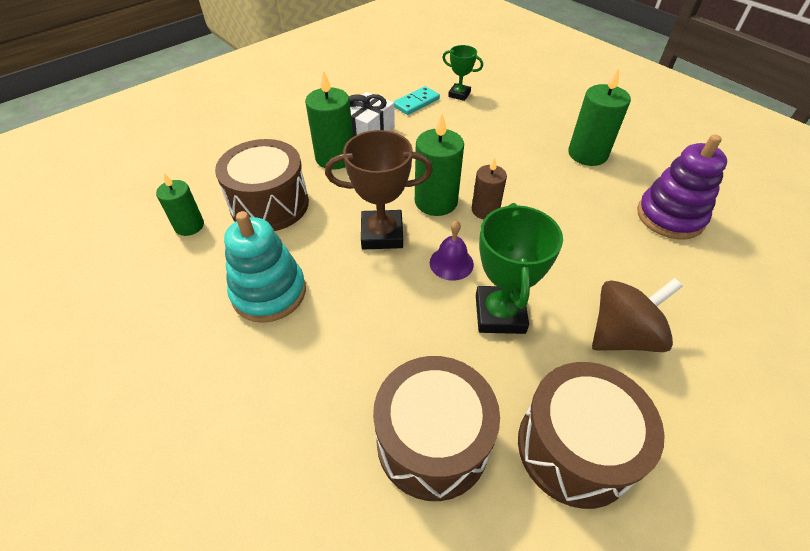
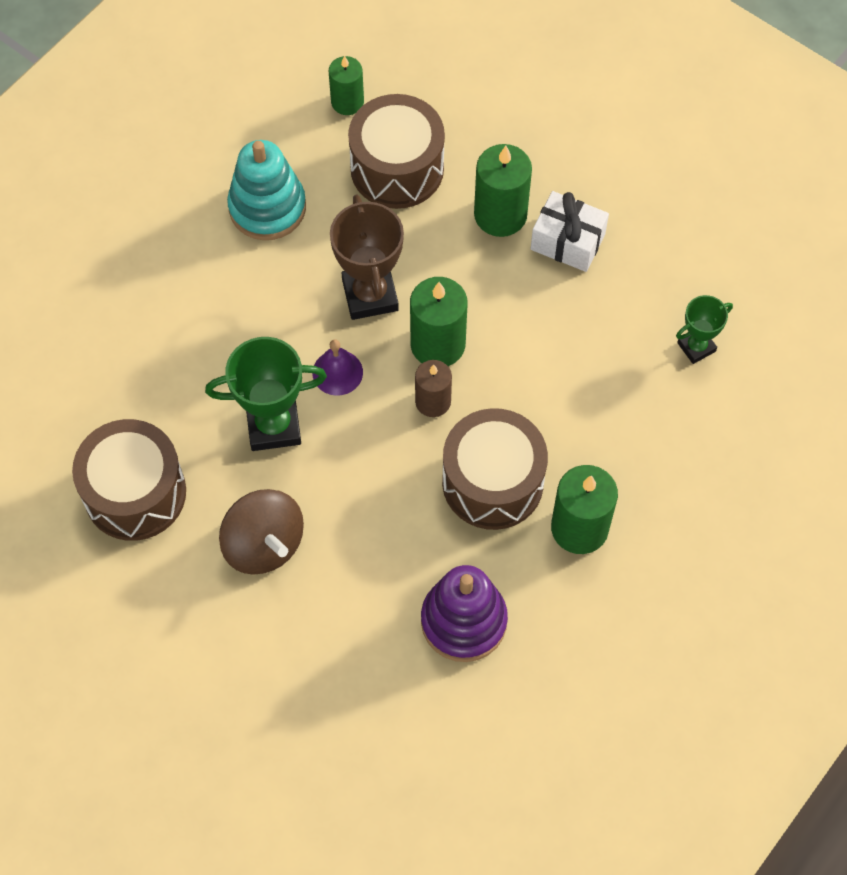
camera: 80 degrees right, 15 degrees up
(416, 103) = (657, 290): turquoise domino -> none
(432, 441) = (127, 379): brown drum -> brown drum (492, 482)
(459, 94) = (696, 347): green trophy -> green trophy turned 45 degrees clockwise

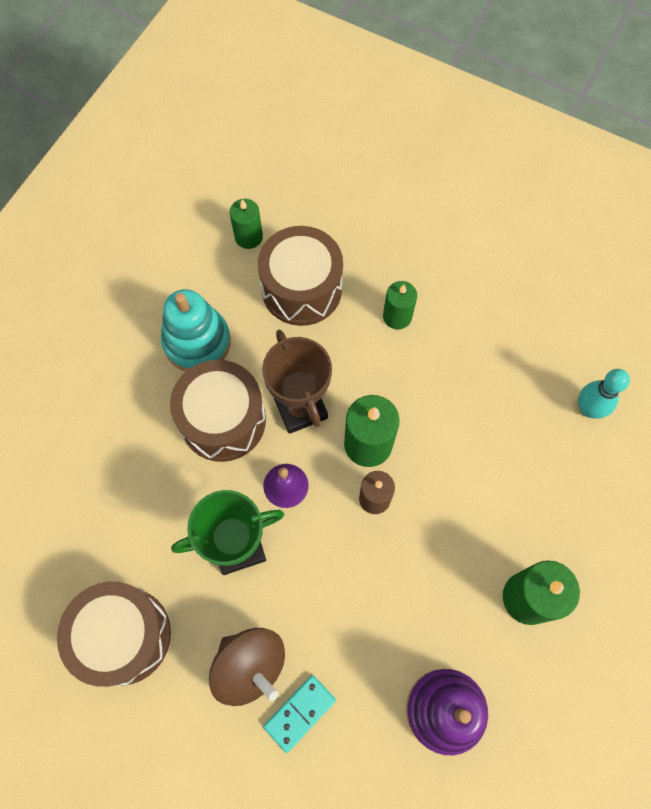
camera: 10 degrees left, 5 degrees up
(308, 597) = (299, 712): none -> turquoise domino
(492, 482) = (442, 567): brown drum -> brown drum (223, 420)
(500, 214) = (397, 316): green candle -> green candle, size x0.64
(567, 242) = (459, 331): white gift -> none
(696, 347) = (588, 409): green trophy -> turquoise bowling pin

